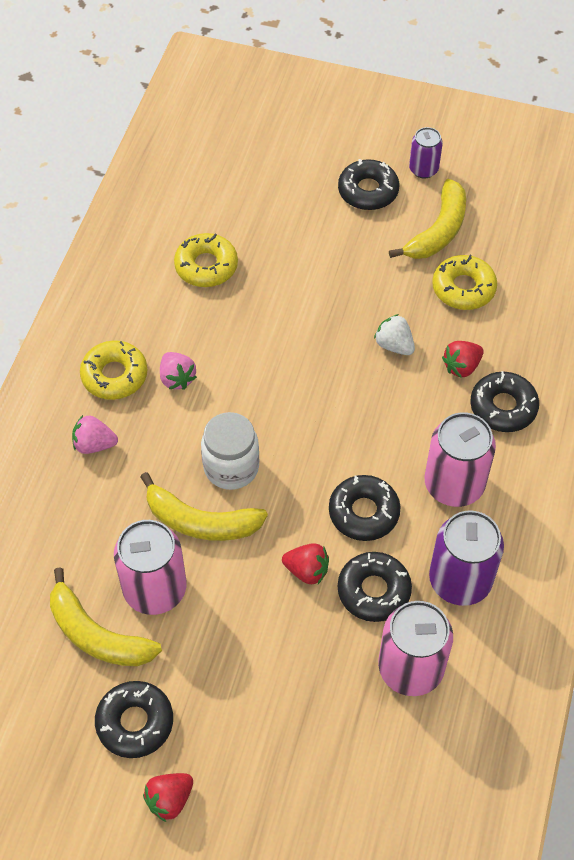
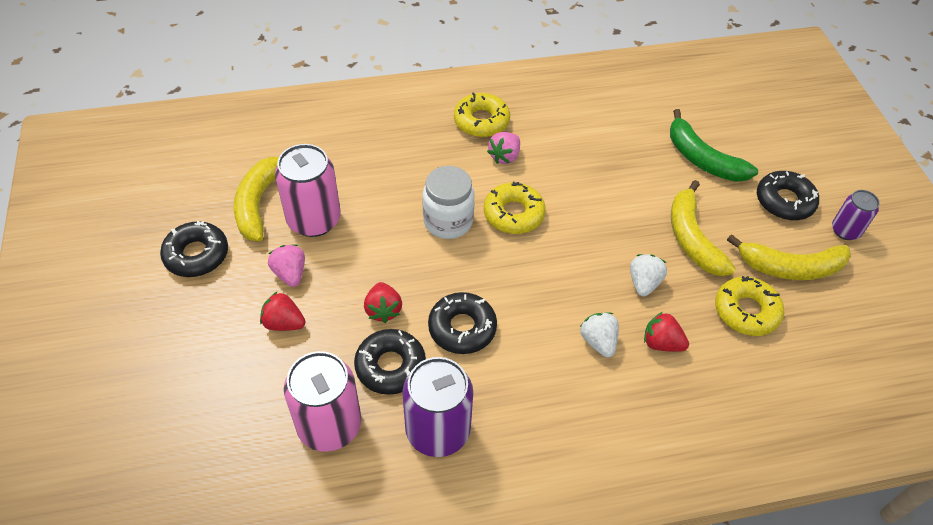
camera: 60 degrees right, 5 degrees down
(94, 444) = (415, 135): pink strawberry -> pink strawberry (290, 273)
(169, 799) = (140, 303): red strawberry -> red strawberry (284, 323)
(201, 521) = (388, 223): yellow banana -> yellow banana (692, 238)
(206, 266) = (619, 131): yellow donut -> yellow donut (513, 214)
(283, 221) = (702, 159): none -> green banana
(435, 412) = (598, 341): none -> white strawberry
(454, 484) = (533, 386): pink can -> none
(503, 407) = (643, 394): black donut -> none

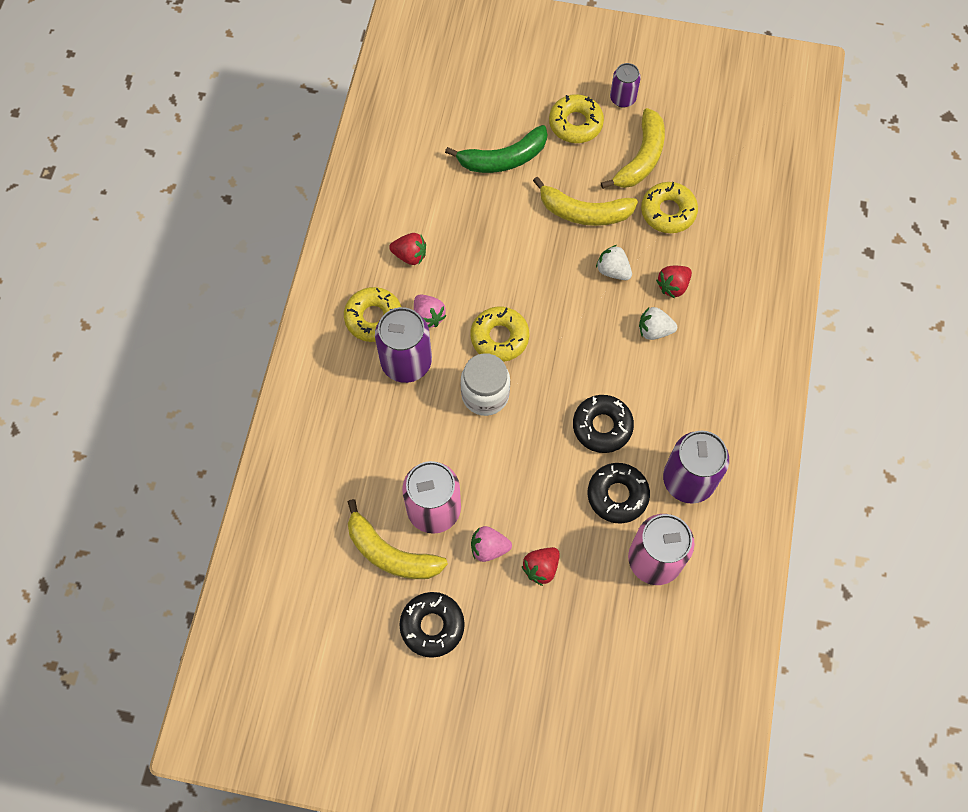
camera: 65 degrees left, 15 degrees up
(383, 310) = (559, 482): red strawberry -> red strawberry (410, 255)
(451, 155) = (406, 362): none -> purple can
(784, 201) = (575, 123): black donut -> yellow donut

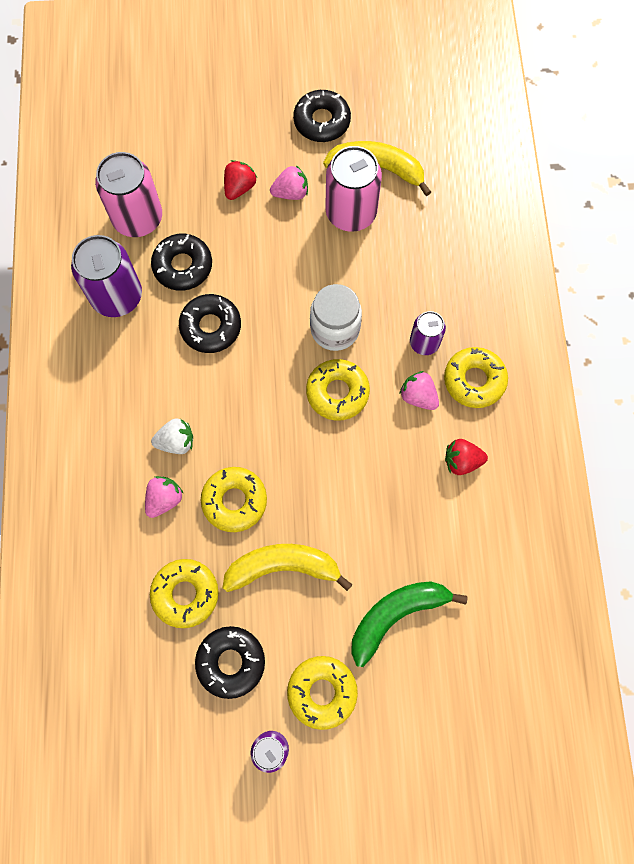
camera: 165 degrees right, 5 degrees up
(406, 362) = (424, 343): purple can -> purple can, size x0.57
(613, 270) = (234, 501): white strawberry -> yellow donut
(641, 158) = (231, 662): yellow banana -> black donut
(673, 286) = (164, 499): red strawberry -> pink strawberry

